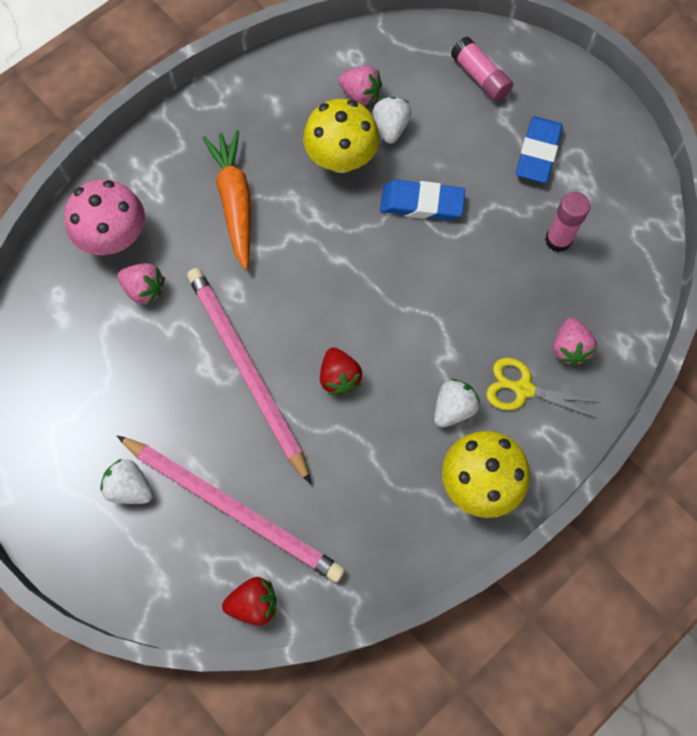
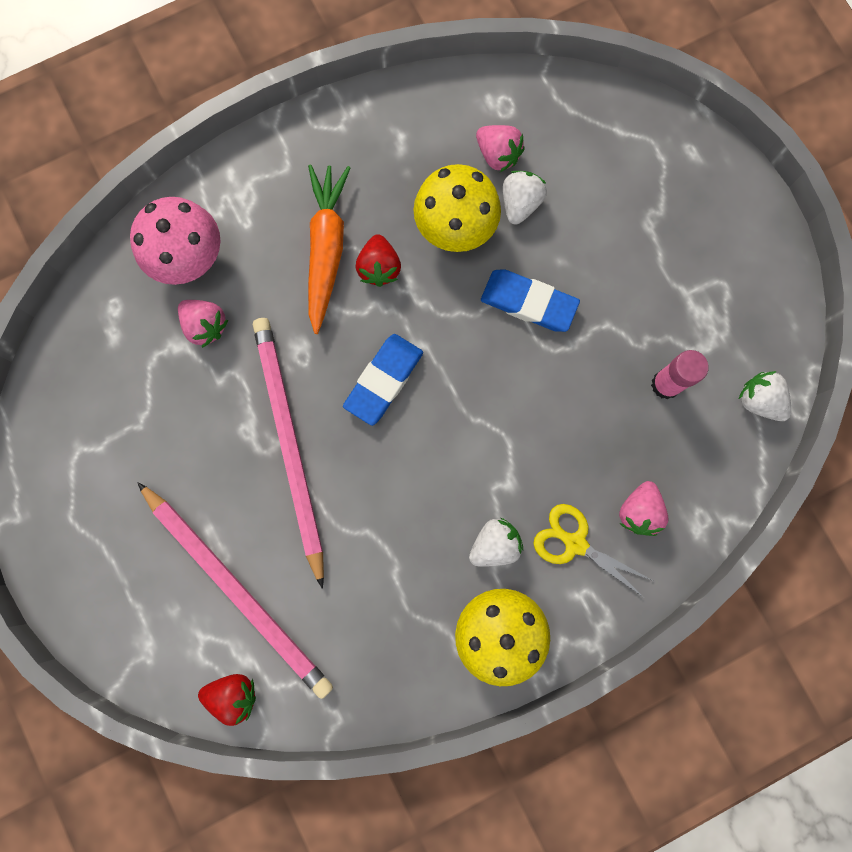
camera: 15 degrees right, 10 degrees up
(130, 487) = (139, 539): white strawberry -> white strawberry (759, 400)
(339, 377) = (384, 478): red strawberry -> red strawberry (379, 268)
(480, 77) = (638, 166): pink glue stick -> none
(537, 153) = (675, 275): blue eraser -> blue eraser (383, 380)

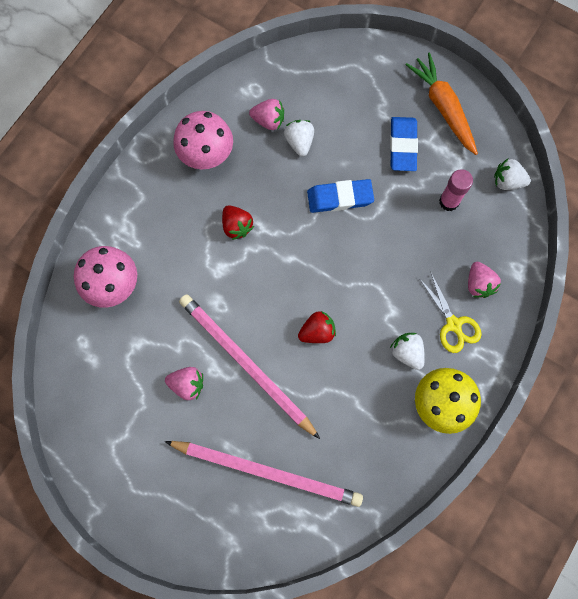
camera: 30 degrees left, 5 degrees down
(205, 326) = (149, 321): pink strawberry -> pink strawberry (187, 384)
(233, 694) = (303, 538): red strawberry -> red strawberry (317, 332)
(326, 249) = (197, 233): orange carrot -> orange carrot (443, 107)
(383, 380) = (280, 292): blue eraser -> blue eraser (402, 146)
(395, 157) = (206, 154): none -> pink mushroom
(455, 227) = (269, 177): yellow mushroom -> none
(495, 545) = (407, 352): white strawberry -> white strawberry turned 60 degrees counterclockwise
(575, 543) = (453, 324): yellow scissors -> yellow scissors turned 120 degrees counterclockwise

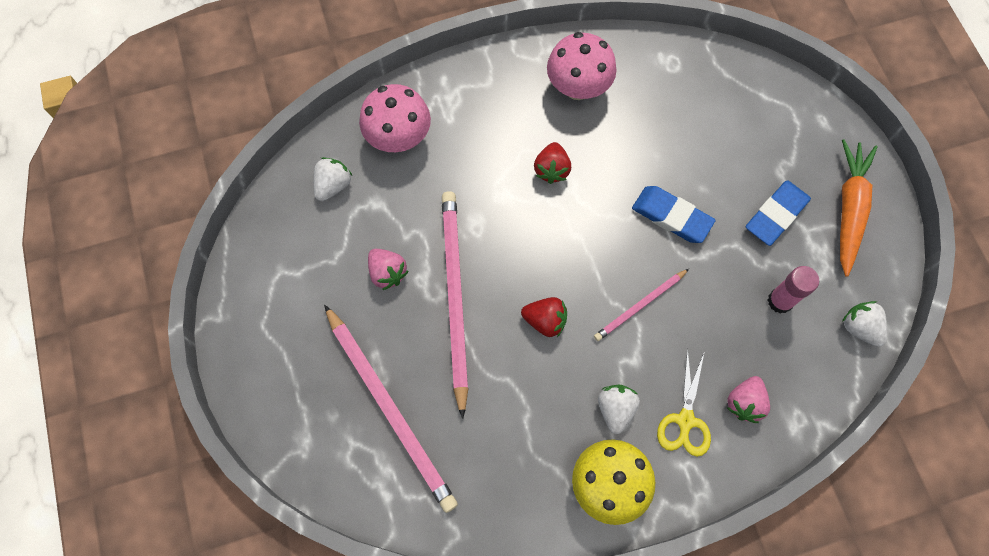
camera: 40 degrees right, 5 degrees down
(268, 120) = (662, 99): pink strawberry -> none
(299, 142) = (675, 138): white strawberry -> white strawberry (333, 185)
(368, 273) = (640, 306): none -> pink pencil

